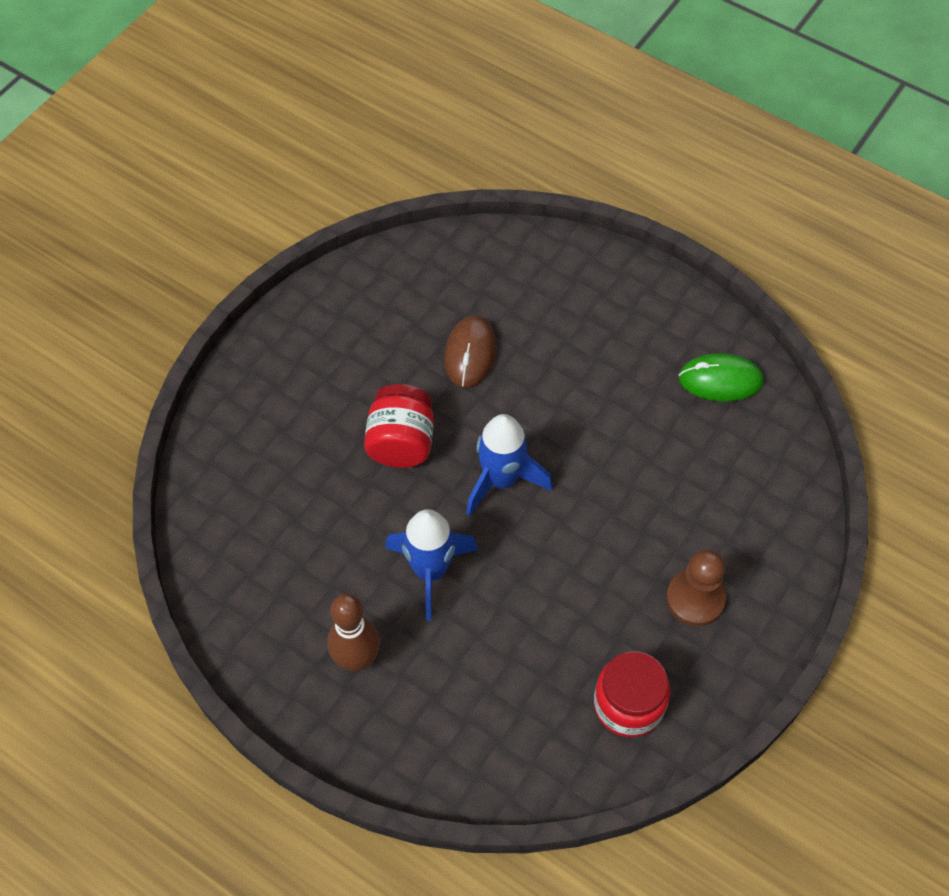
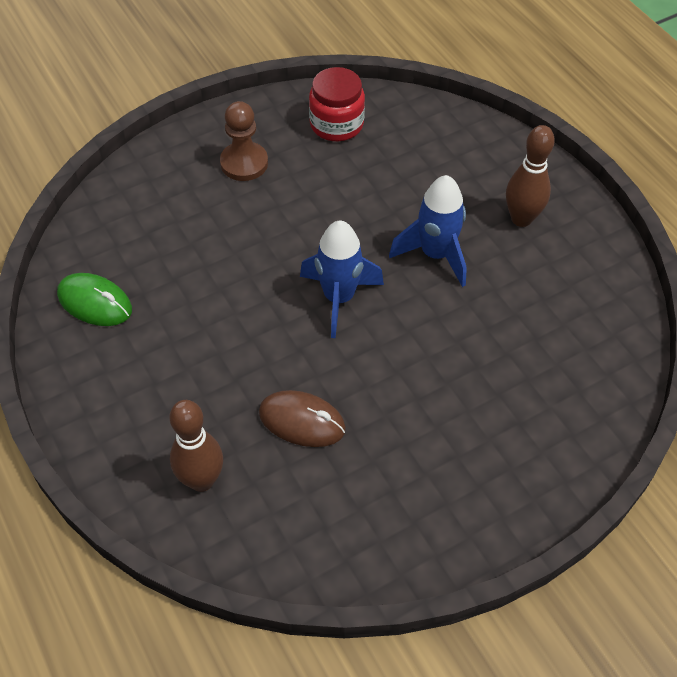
camera: 155 degrees left, 5 degrees down
(401, 442) = (411, 364): red jar -> none
(470, 354) = (302, 421): brown mouse -> brown mouse turned 75 degrees clockwise
(522, 278) = (201, 480): none -> brown bowling pin

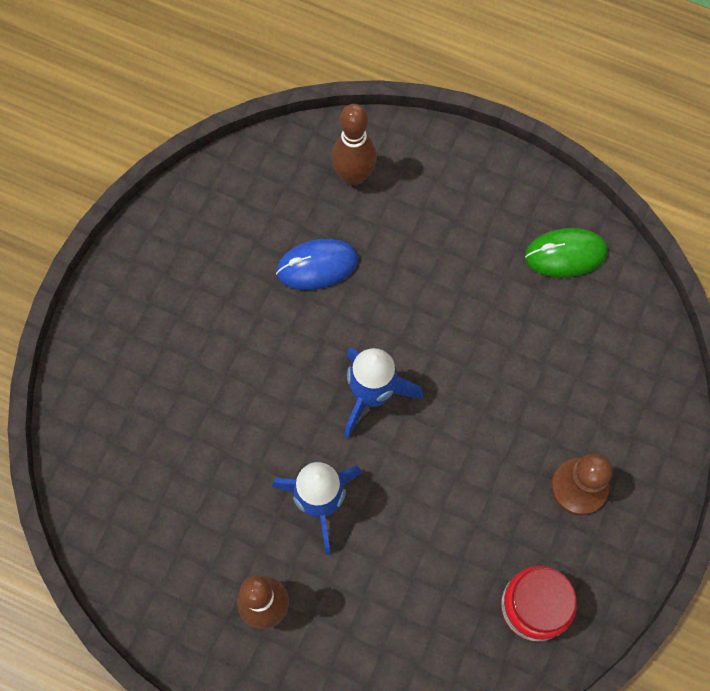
camera: 145 degrees right, 15 degrees up
(302, 421) = (317, 266): brown mouse -> blue mouse

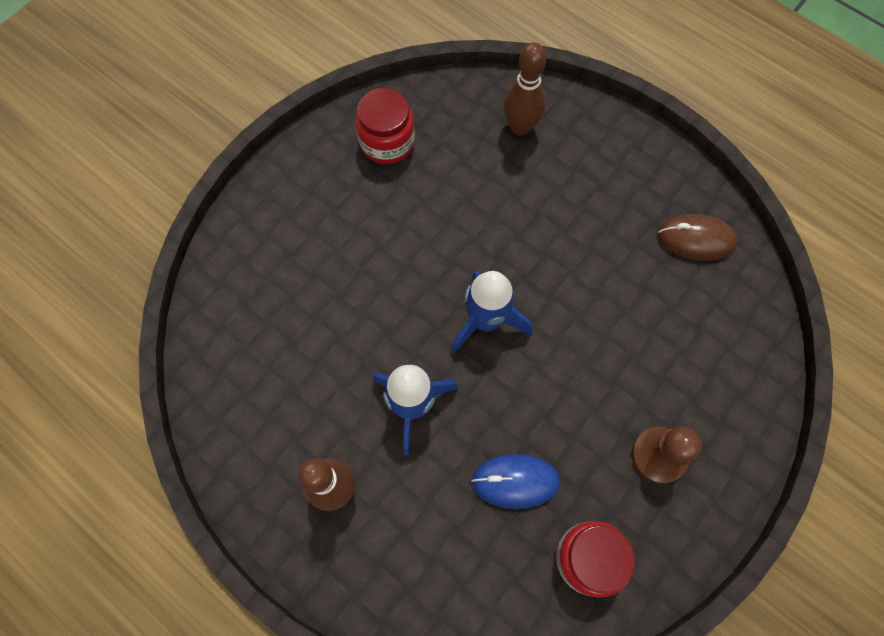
camera: 15 degrees right, 0 degrees up
(215, 227) = (387, 142): none -> red jar
(317, 266) = (467, 195): blue mouse -> blue mouse (515, 481)
(565, 254) = (696, 239): green mouse -> brown mouse

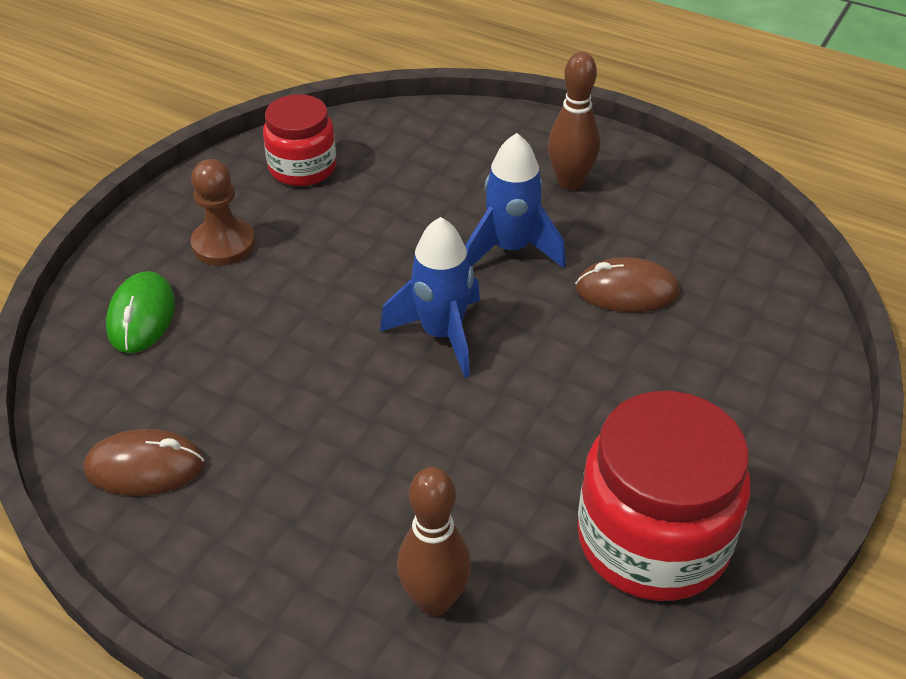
camera: 170 degrees right, 25 degrees down
(332, 342) = (627, 291): none -> brown mouse
(387, 142) = (653, 540): red jar -> red jar, size x1.64
(515, 481) = (383, 208): blue mouse -> none
(718, 378) = (141, 316): none -> green mouse

